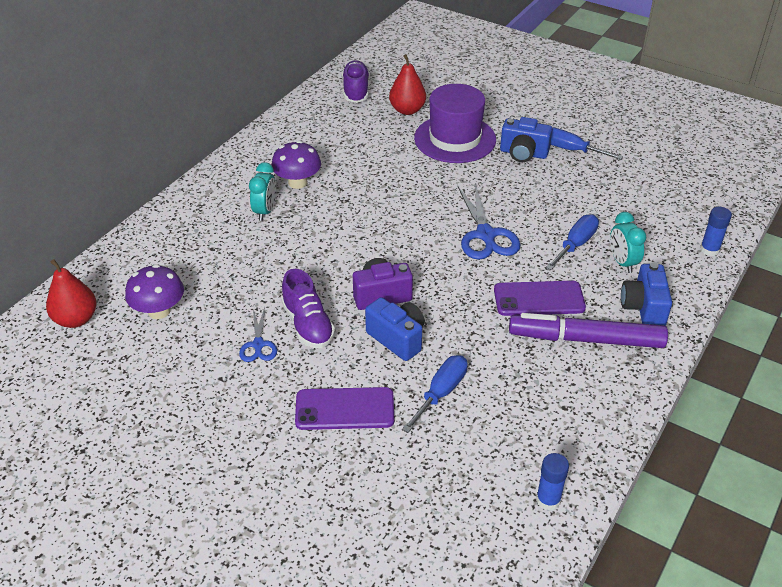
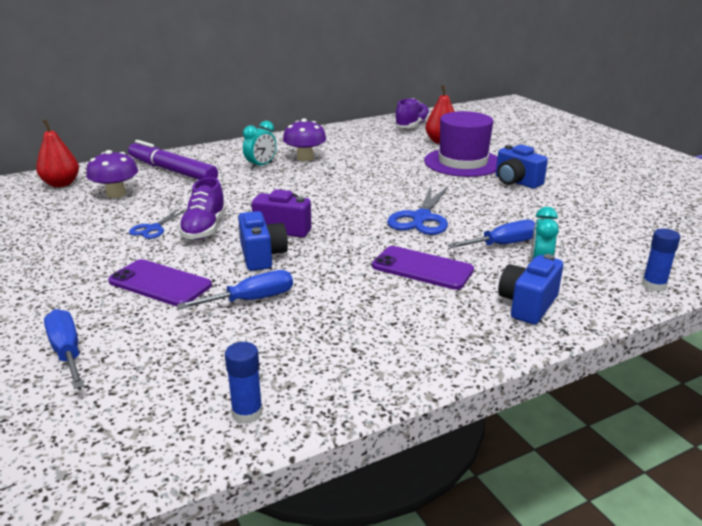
camera: 30 degrees right, 15 degrees down
(571, 150) = (566, 189): blue screwdriver -> blue screwdriver (67, 352)
(586, 339) = (437, 308): purple marker -> purple marker (172, 171)

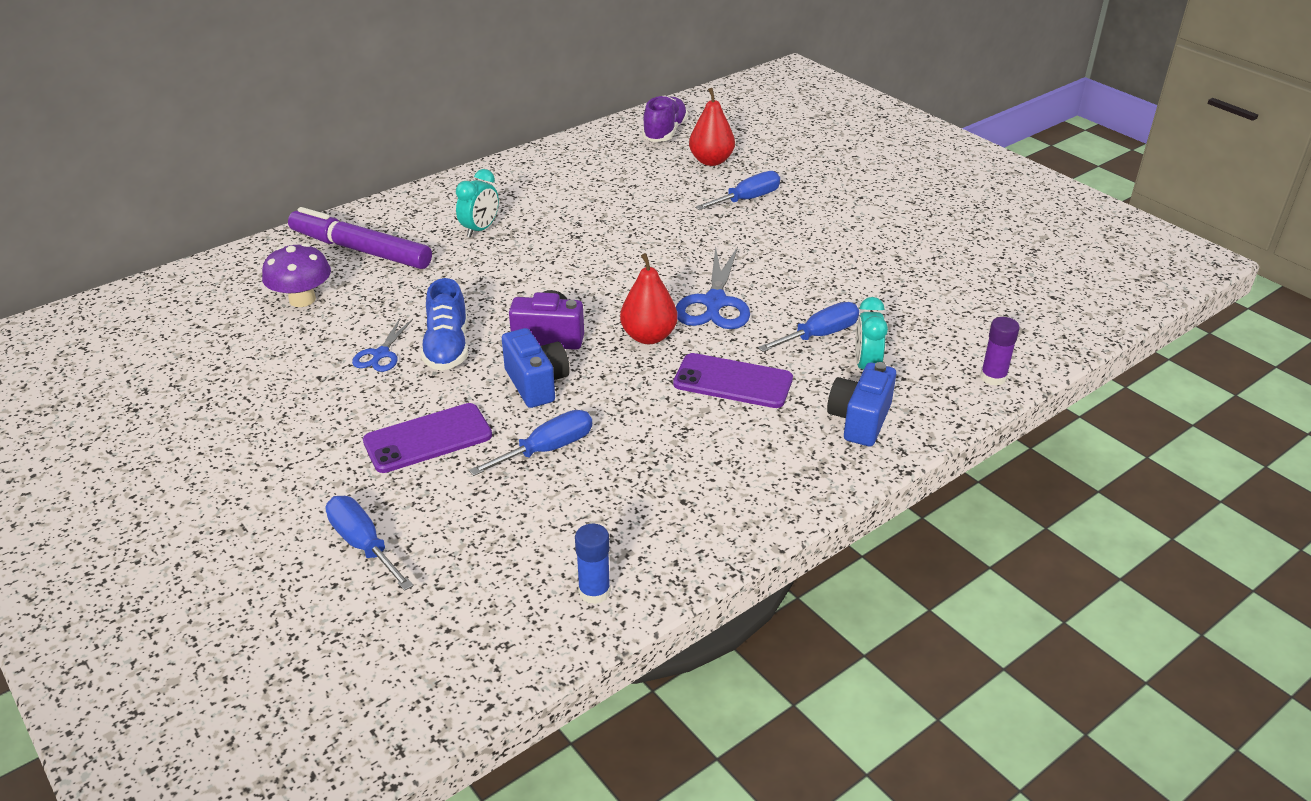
camera: 10 degrees left, 10 degrees up
(61, 184) = (216, 289): red pear -> red pear (648, 336)
(160, 283) = (428, 439): purple phone -> purple phone turned 45 degrees counterclockwise
(204, 229) = (447, 348): purple shoe -> blue shoe
(305, 158) = (535, 209): purple mushroom -> none
(462, 162) = (747, 199): purple hat -> blue screwdriver
(516, 182) = (821, 229): blue camera -> none
(653, 285) = (993, 377): blue glue stick -> purple glue stick

